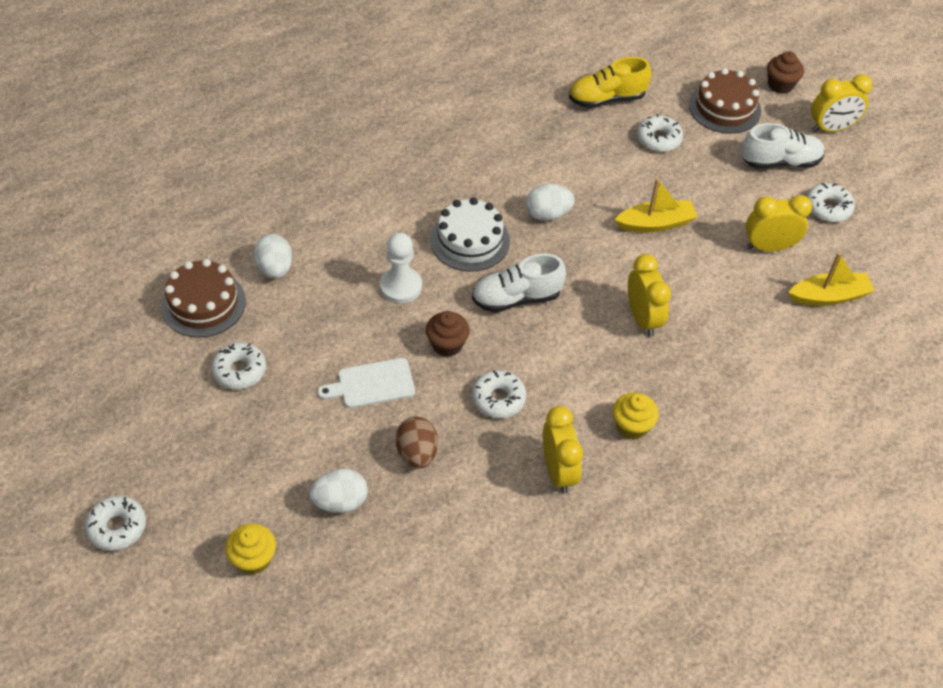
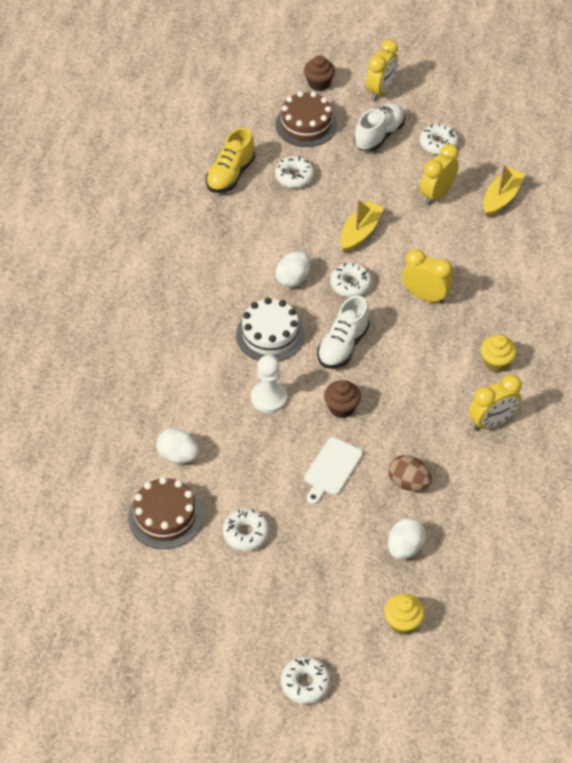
camera: 45 degrees left, 0 degrees up
(498, 399) = (410, 412): white donut -> white donut (350, 284)
(558, 471) = (492, 422): yellow clock -> yellow clock turned 120 degrees clockwise

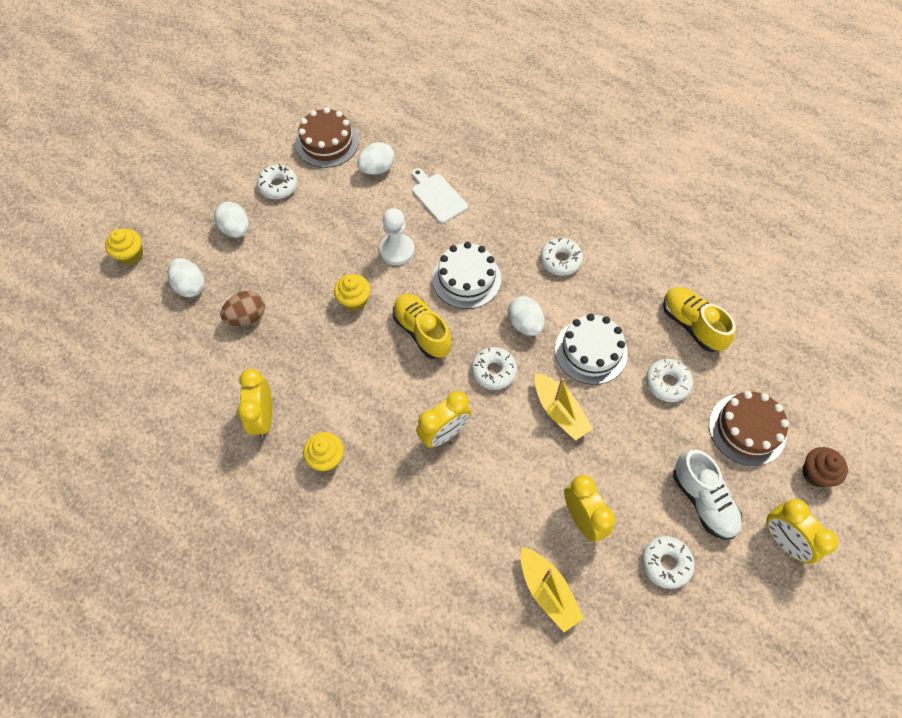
camera: 115 degrees right, 10 degrees up
(293, 229) = (591, 351): none -> white cake
(305, 683) = (133, 175): white donut -> white donut (560, 260)
(319, 544) = (236, 229): none -> white egg
(331, 469) = (298, 266): white cutting board -> white cutting board (438, 196)
(341, 408) = (354, 300): brown cupcake -> yellow cupcake
(343, 346) = (422, 331): white shoe -> yellow shoe

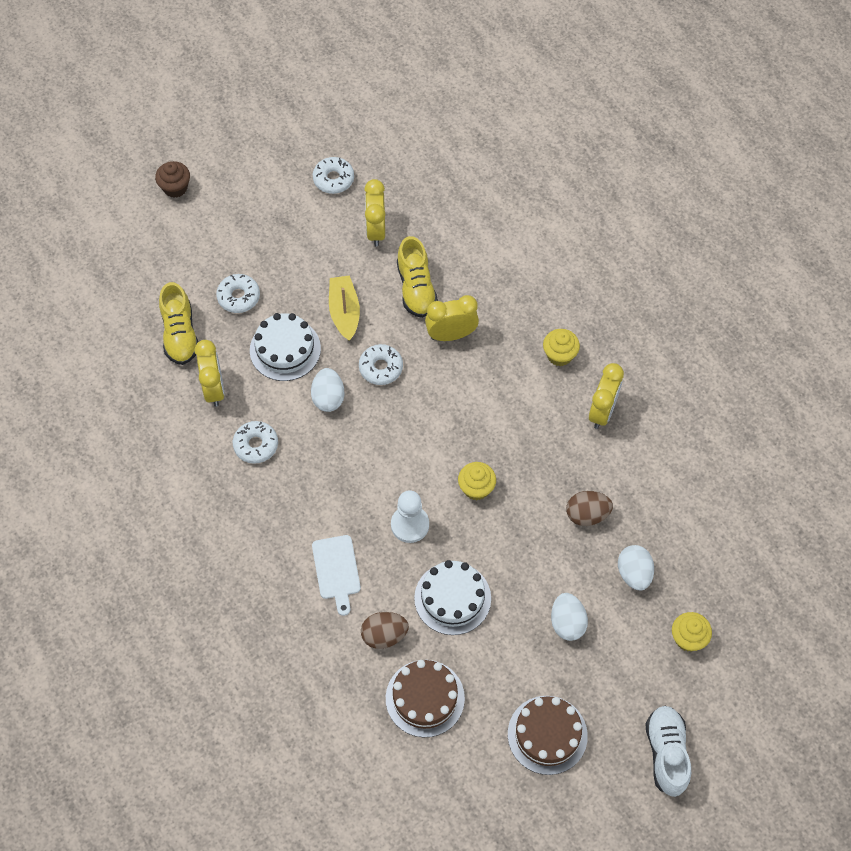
camera: 155 degrees left, 0 degrees up
(278, 186) = (503, 660): white donut -> none
(377, 169) = (384, 635): white egg -> brown egg
(422, 331) = (426, 430): yellow shoe -> yellow shoe (416, 288)
(466, 279) = (357, 465): white cake -> white cake (452, 598)
(547, 591) = (431, 197): yellow boat -> none
(703, 501) = (276, 205): white shoe -> white shoe (666, 753)
(747, 429) = (202, 237): brown cake -> brown cake (547, 735)
(783, 540) = (237, 158): yellow clock -> yellow clock (214, 389)

